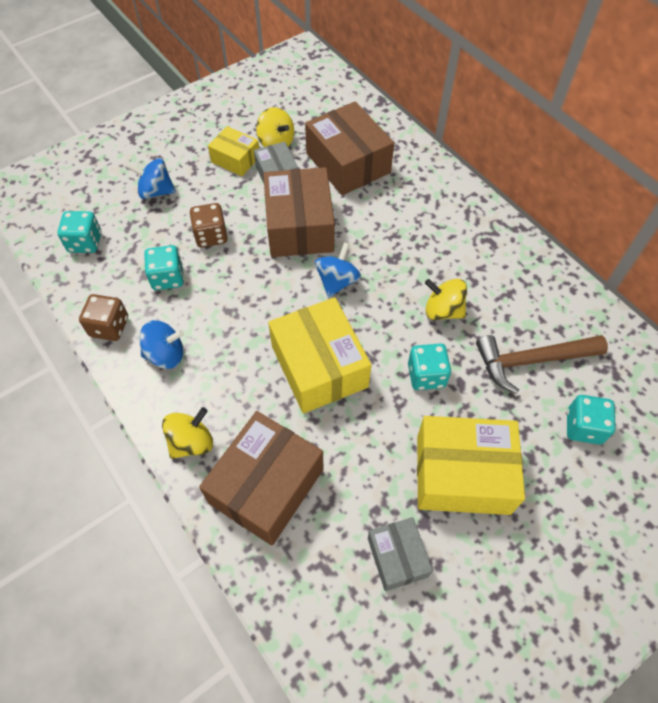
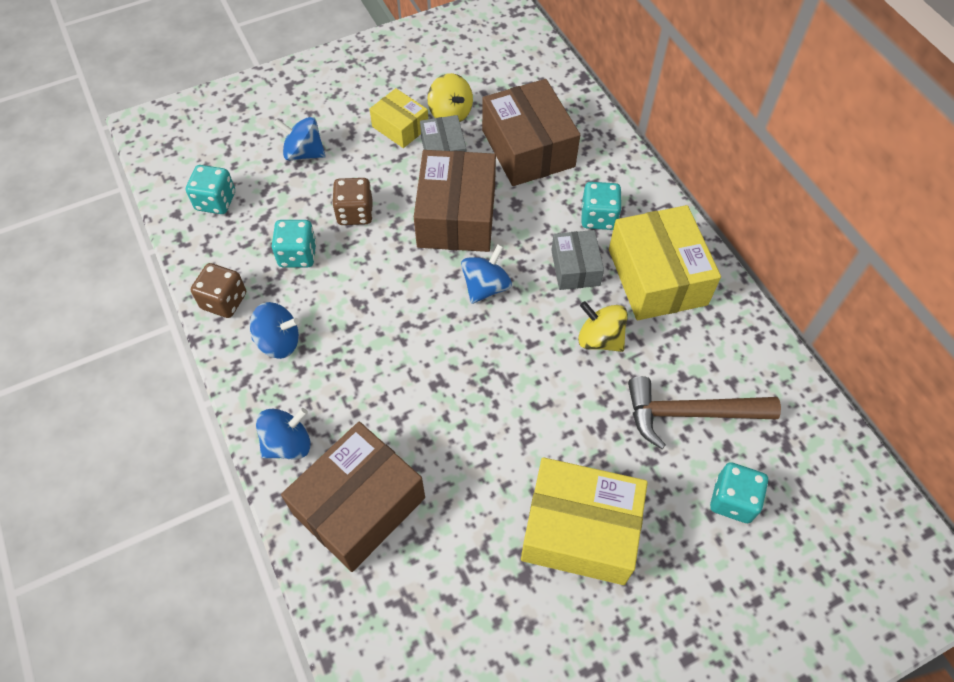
camera: 10 degrees right, 0 degrees up
(191, 442) = (288, 444): yellow spinning top -> blue spinning top
(319, 366) = (445, 381): yellow box -> yellow box (657, 277)
(397, 557) = (486, 609): grey box -> grey box (575, 268)
(426, 375) = (564, 411): turquoise dice -> turquoise dice (598, 217)

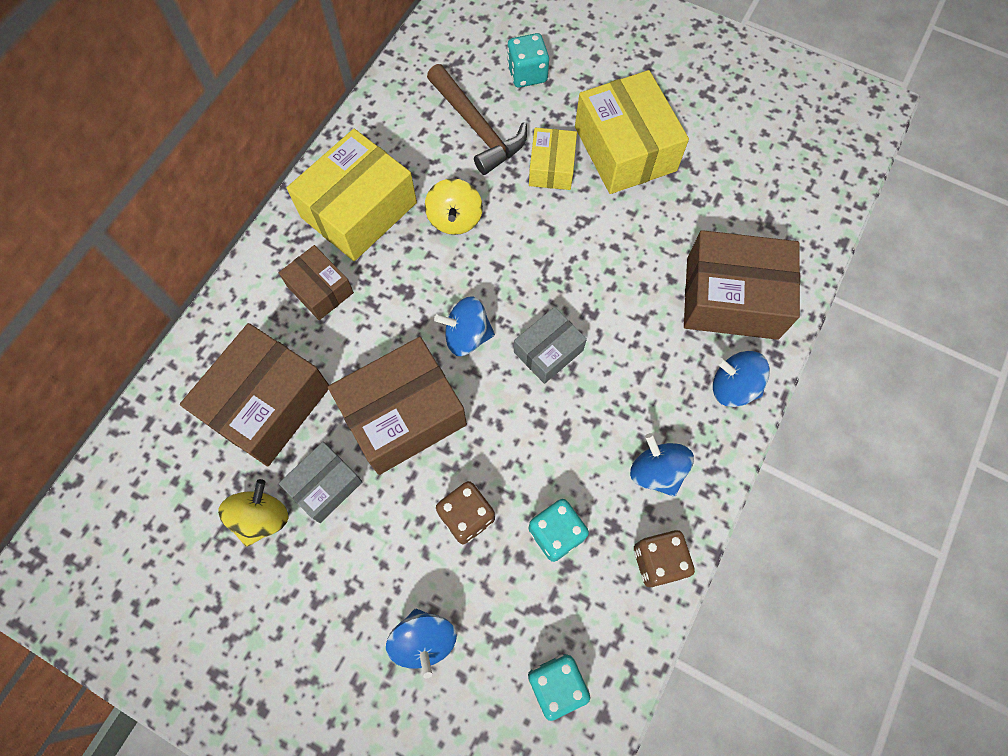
camera: 125 degrees left, 10 degrees up
(400, 127) = (317, 559): yellow box -> yellow box (551, 167)
(575, 268) = (393, 276): grey box -> grey box (548, 351)
(598, 217) = (320, 289): turquoise dice -> brown box

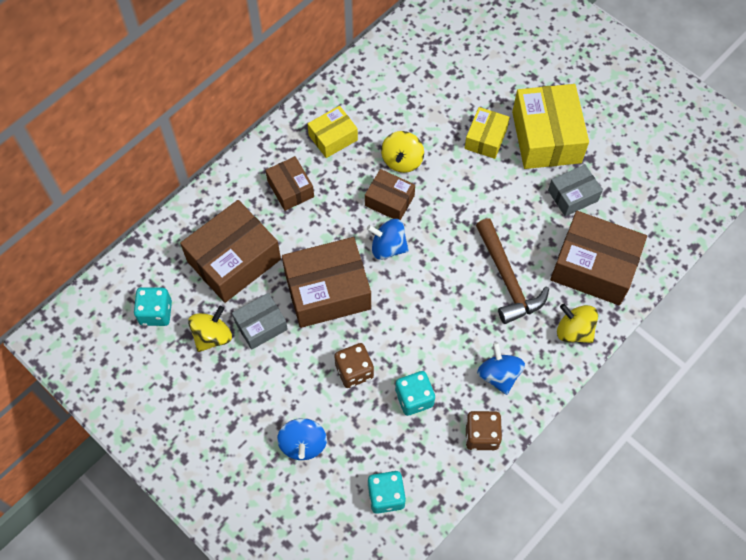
camera: 15 degrees right, 5 degrees down
(359, 210) = (333, 137): yellow box -> yellow box, size x0.56
(452, 274) = (389, 200): none -> brown box
(477, 128) = (437, 96): brown hammer -> brown hammer (507, 279)
(527, 74) = (487, 62): turquoise dice -> turquoise dice (156, 313)
(548, 351) = (444, 272): grey box -> grey box (572, 195)
(733, 387) = (574, 331): blue spinning top -> yellow spinning top

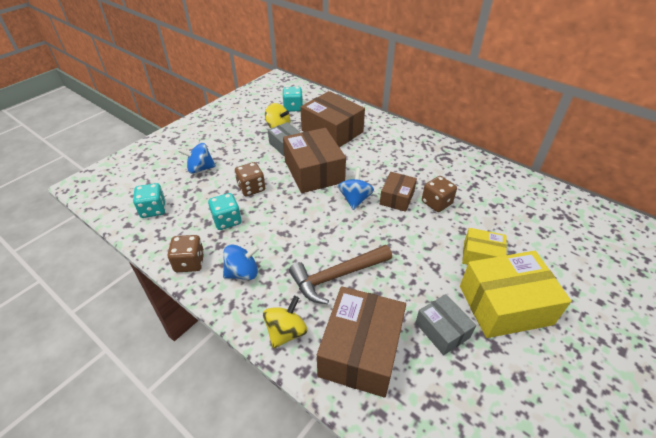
camera: 85 degrees right, 20 degrees down
(290, 189) = (392, 149): brown box -> none
(333, 137) = (442, 165): yellow box -> none
(402, 160) = (436, 203): yellow spinning top -> brown dice

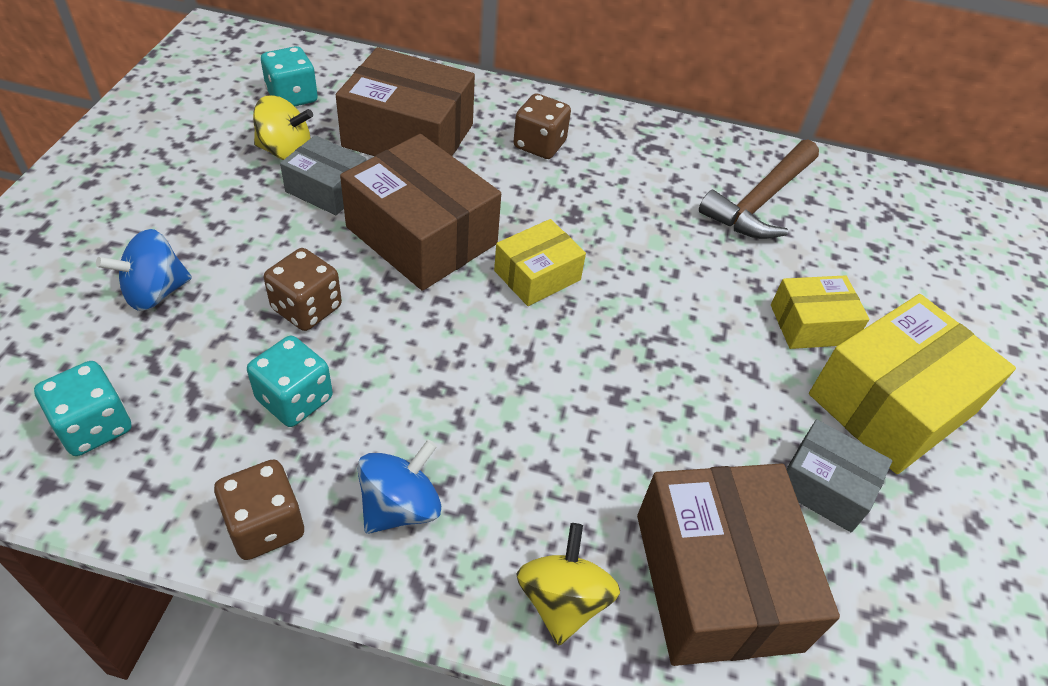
camera: 30 degrees left, 5 degrees up
(337, 276) = (593, 448): brown hammer -> brown hammer (760, 201)
(355, 199) = (537, 275): blue spinning top -> yellow box
(397, 198) = (612, 251): brown box -> none
(436, 203) = (686, 242): brown dice -> brown dice (539, 145)

